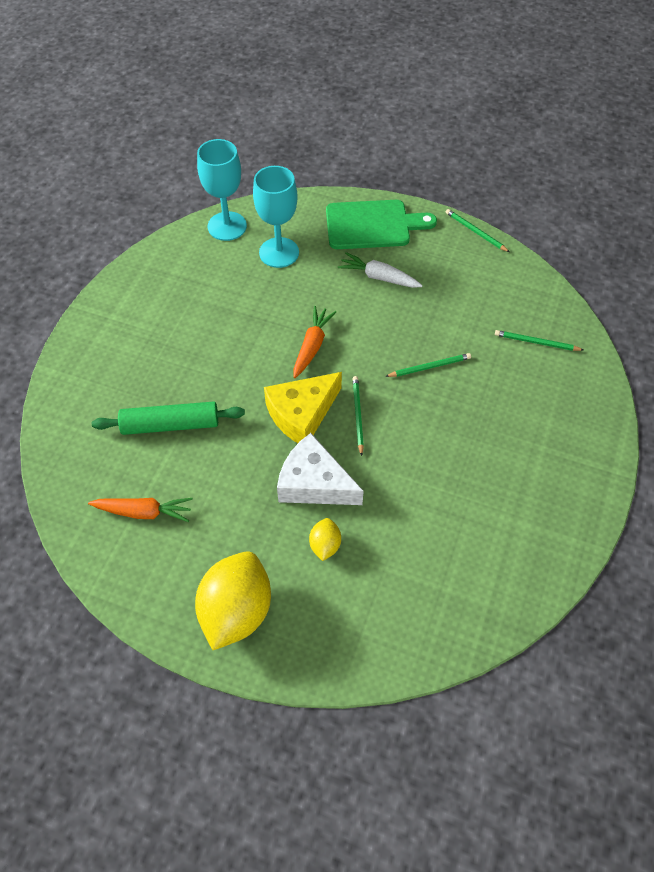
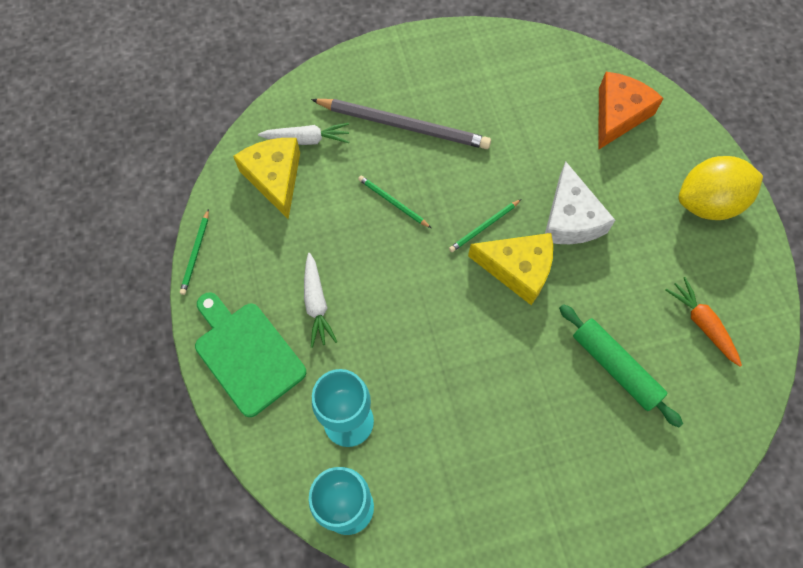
camera: 125 degrees left, 10 degrees up
(312, 346) = (442, 308): orange carrot -> none
(325, 545) = (611, 179): yellow lemon -> none
(389, 607) = (618, 115): none -> orange cheese
(503, 417) = (404, 126): none -> grey pencil
(511, 304) = (275, 178): none -> yellow cheese
(536, 342) = (307, 139): green pencil -> white carrot

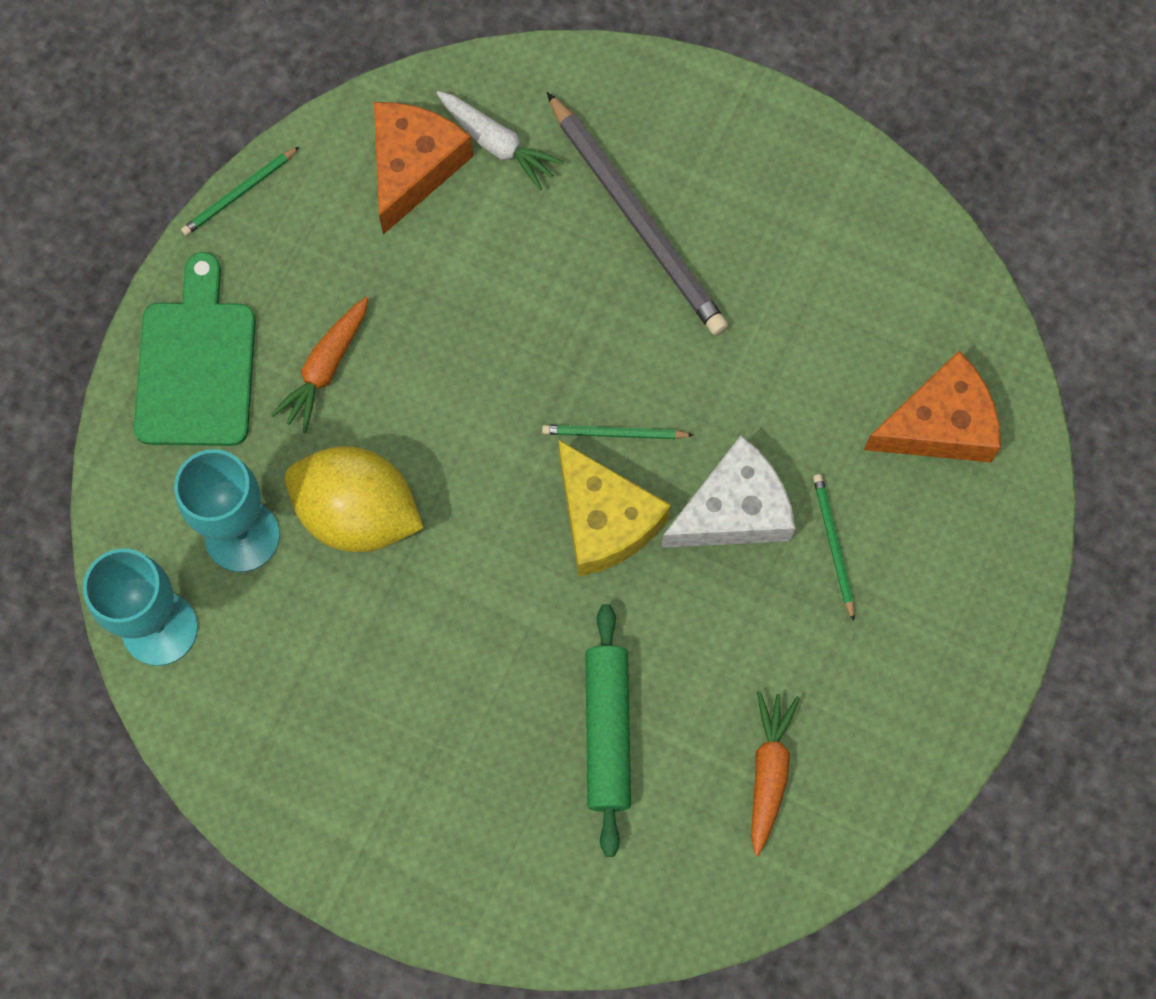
camera: 40 degrees right, 5 degrees up
(275, 178) = (413, 167): yellow cheese -> orange cheese
(316, 303) = (326, 368): white carrot -> orange carrot
(393, 202) = (529, 312): green pencil -> green pencil (833, 545)
(570, 219) = (734, 510): white cheese -> white cheese turned 150 degrees counterclockwise
(707, 203) = (937, 634): yellow lemon -> yellow lemon (358, 514)

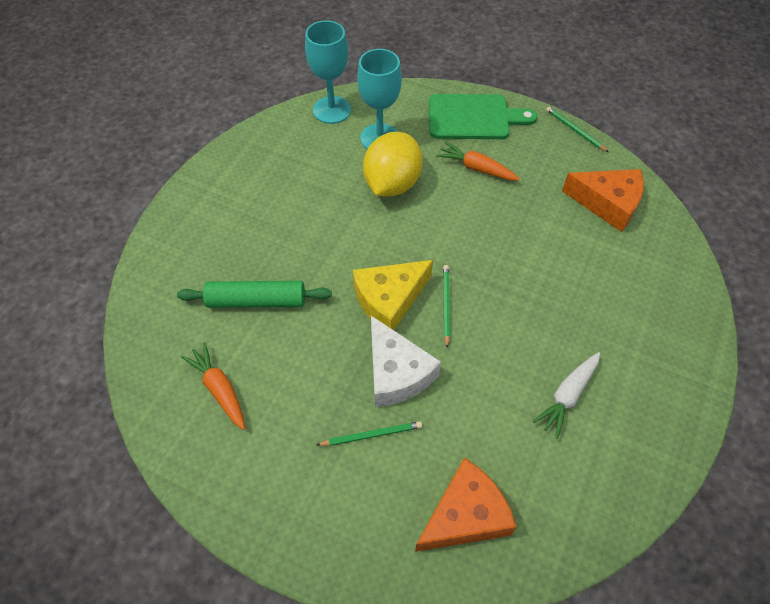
camera: 90 degrees right, 15 degrees down
(497, 144) = (632, 244): white carrot -> white carrot (567, 396)
(637, 219) = (596, 319): grey pencil -> none
(768, 772) = (219, 389): orange carrot -> orange carrot turned 135 degrees counterclockwise
(940, 424) = (465, 515): orange cheese -> orange cheese turned 105 degrees counterclockwise

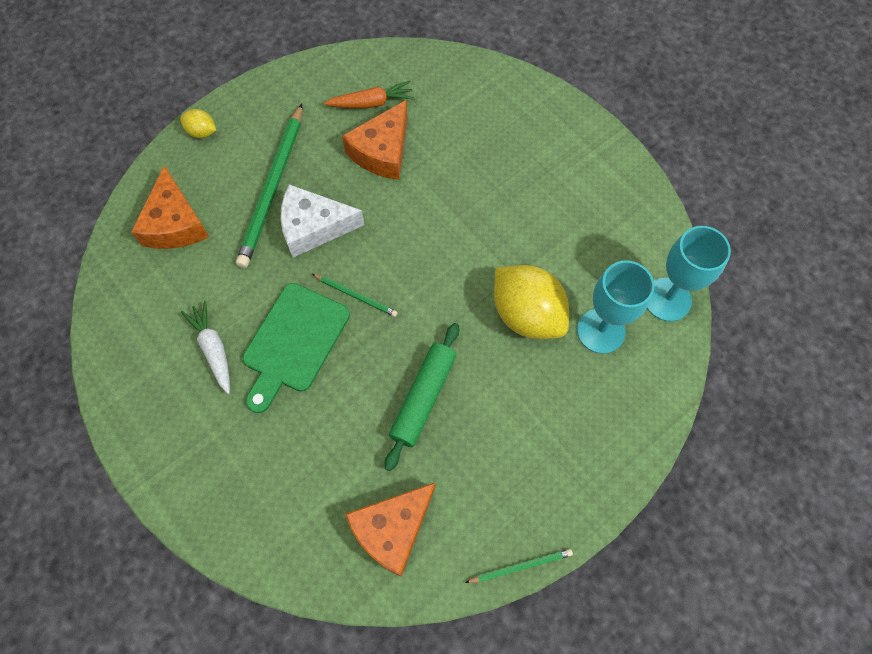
camera: 115 degrees right, 10 degrees up
(256, 301) = (441, 151): green rolling pin -> green rolling pin (423, 398)
(279, 351) = (382, 151): none -> orange cheese
(334, 559) = (202, 132): none -> yellow lemon
(372, 435) = (272, 188): green pencil -> green pencil, size x2.12
(389, 300) = (387, 252): yellow cheese -> none
(473, 117) = (593, 451): green cutting board -> green cutting board (293, 342)
(476, 168) = (510, 412): orange carrot -> none

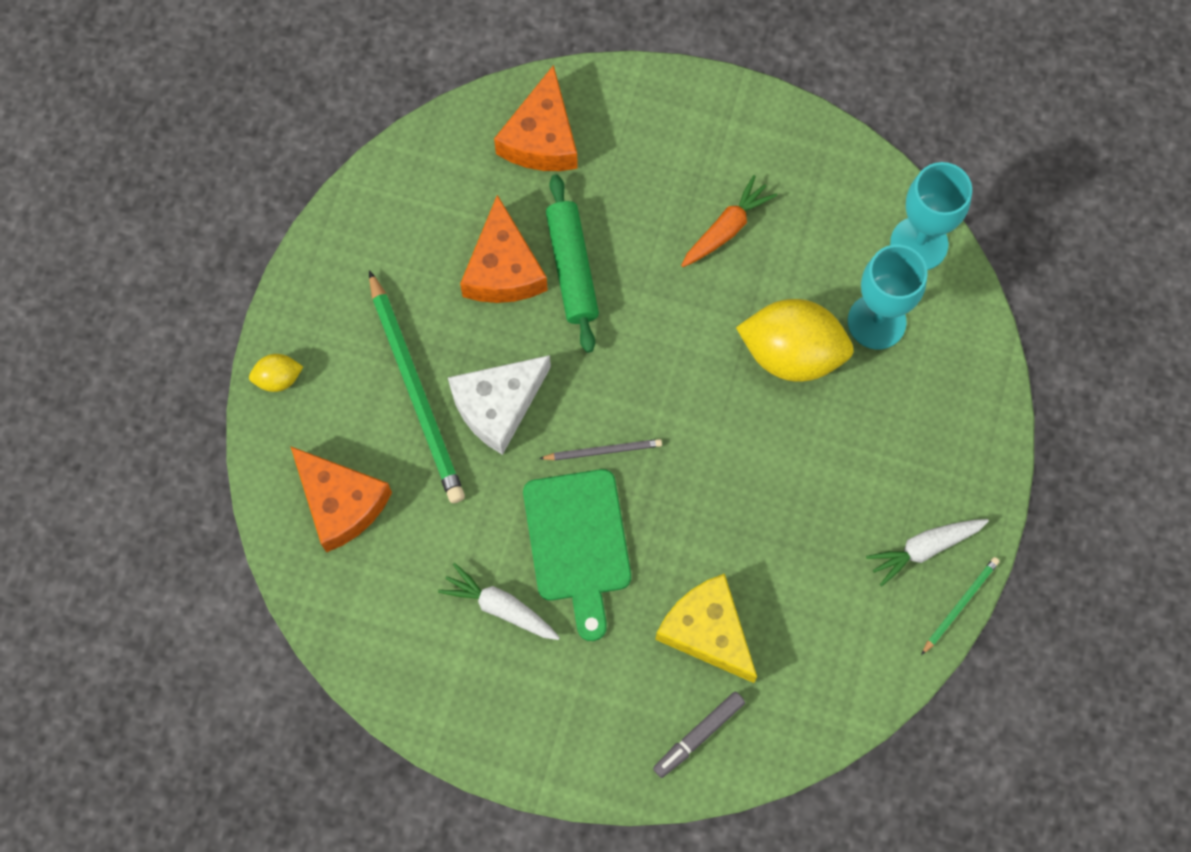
camera: 35 degrees left, 5 degrees up
(268, 526) = (698, 735): none -> grey marker
(330, 458) = (707, 631): none -> yellow cheese
(356, 296) = (603, 451): green pencil -> grey pencil
(371, 103) = (444, 217): orange carrot -> orange carrot (726, 228)
(392, 529) = (818, 655): orange cheese -> orange cheese (541, 138)
(423, 398) = (752, 509): green rolling pin -> green rolling pin (572, 268)
(524, 507) = (925, 548): none -> white carrot

